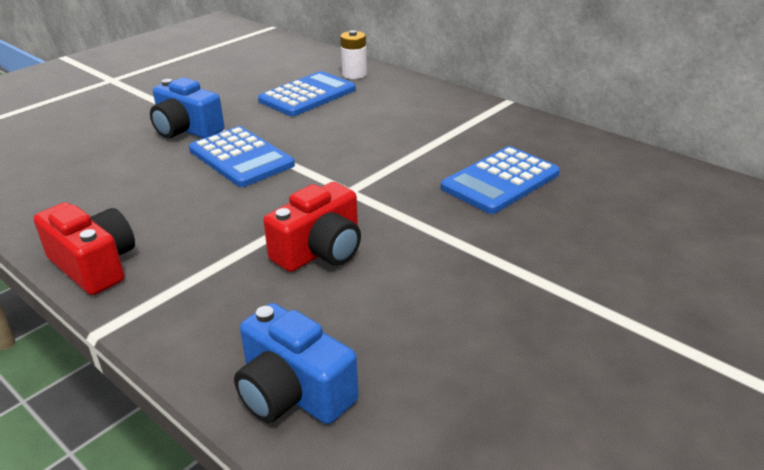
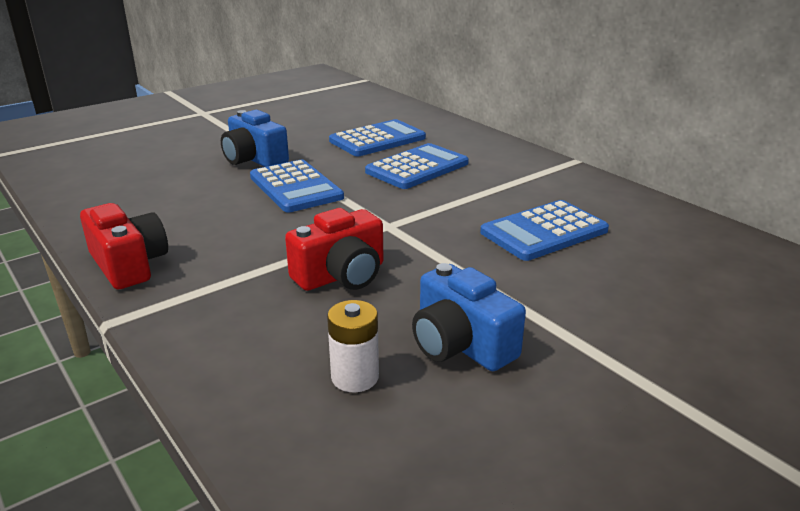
camera: 10 degrees right, 5 degrees down
(293, 392) = (270, 398): blue camera -> blue camera (461, 344)
(354, 74) = (429, 125): white battery -> white battery (355, 377)
(358, 123) = (417, 168): none -> blue calculator

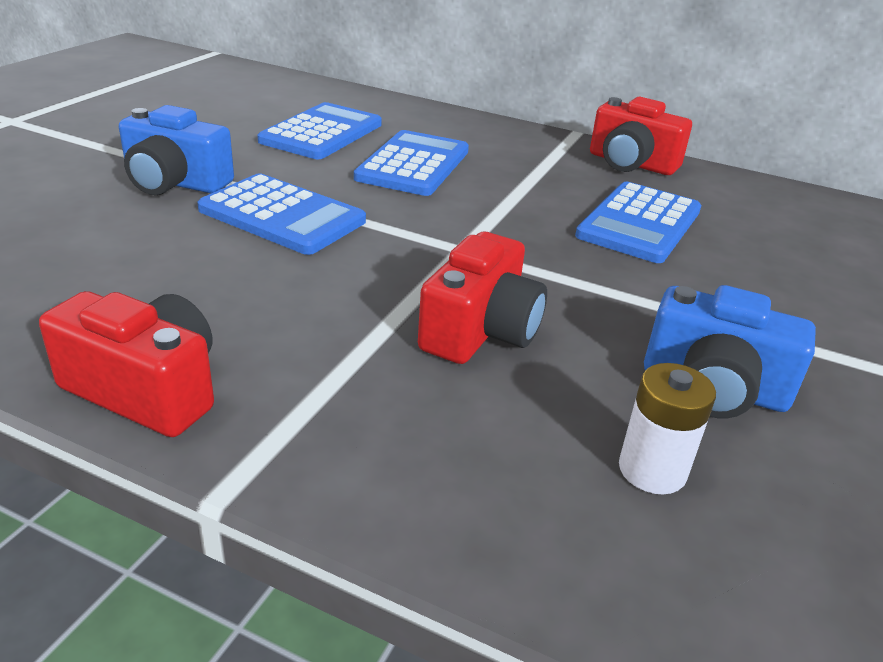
camera: 30 degrees left, 5 degrees up
(594, 189) = (631, 163): none -> red camera

